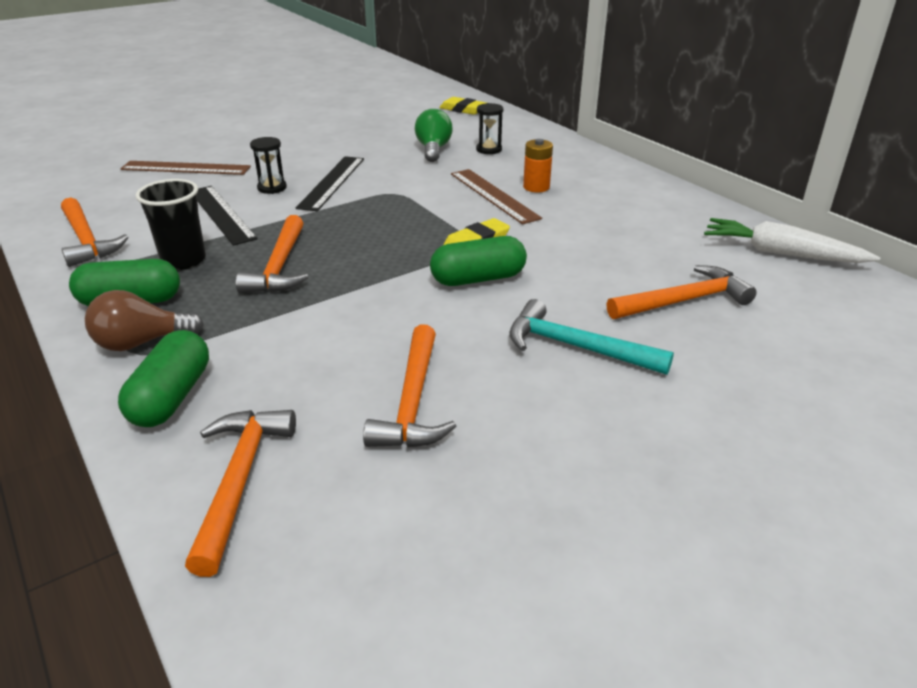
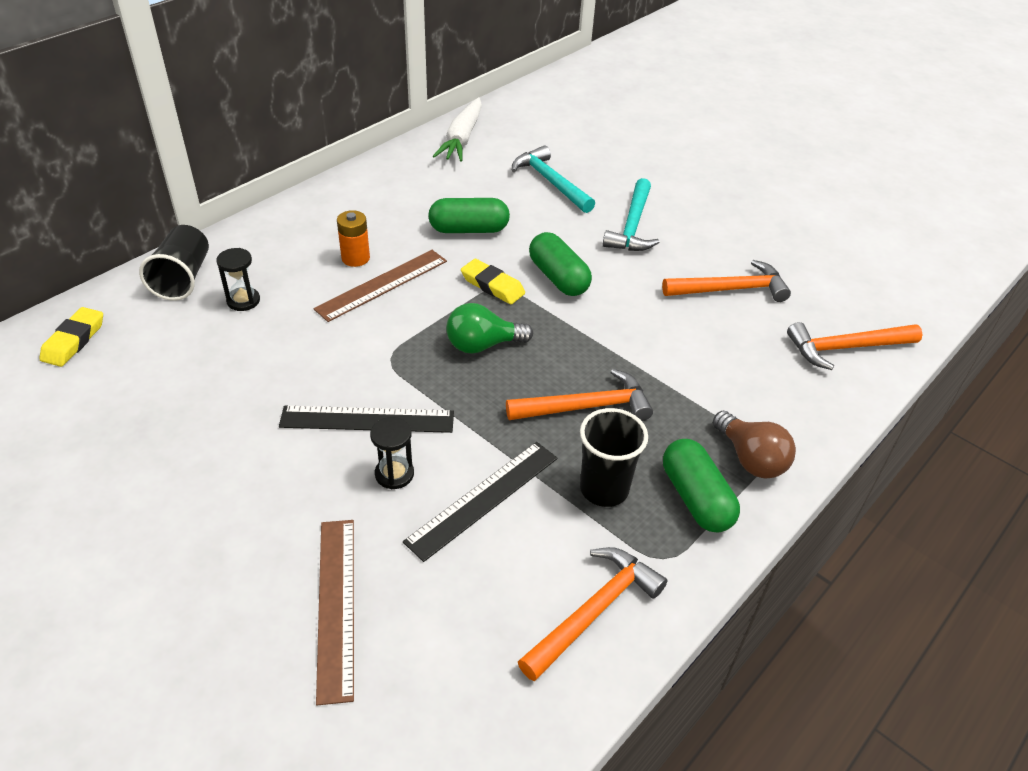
camera: 105 degrees left, 10 degrees up
(172, 397) = (799, 410): green capsule -> green capsule (469, 229)
(433, 150) = (245, 347): green light bulb -> green light bulb (483, 345)
(522, 133) = (183, 278): none -> black cup
(684, 301) = (550, 182): orange hammer -> turquoise hammer

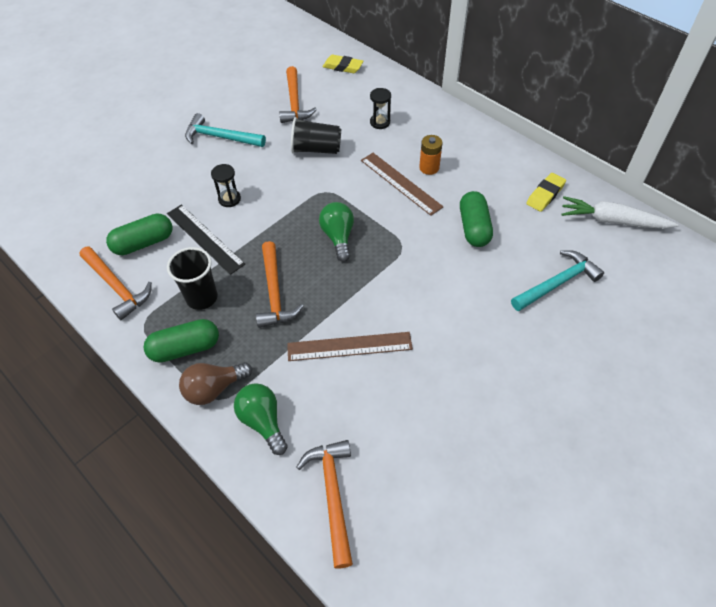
camera: 95 degrees right, 10 degrees up
(183, 278) = (400, 95): black cup -> black cup (316, 149)
(336, 605) = (149, 183): brown ruler -> brown ruler (349, 346)
(367, 419) = (273, 185): black ruler -> none
(492, 285) = (404, 242): yellow eraser -> yellow eraser (545, 194)
(558, 278) = (417, 283): green capsule -> green capsule (144, 243)
(632, 226) = (499, 341): turquoise hammer -> turquoise hammer (220, 137)
(730, 289) = (412, 410): orange hammer -> orange hammer (294, 102)
(781, 407) = (263, 421): none -> green light bulb

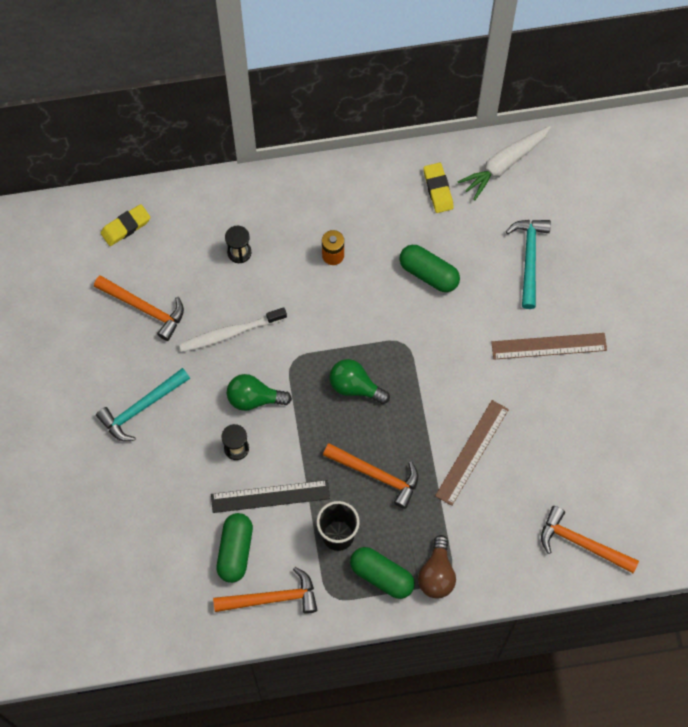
camera: 55 degrees left, 15 degrees up
(185, 348) = (382, 576): green capsule -> green capsule turned 75 degrees counterclockwise
(263, 421) = (491, 555): green light bulb -> green light bulb (254, 398)
(316, 149) = (230, 333): black cup -> white toothbrush
(400, 183) = (332, 292): brown ruler -> brown ruler (549, 346)

